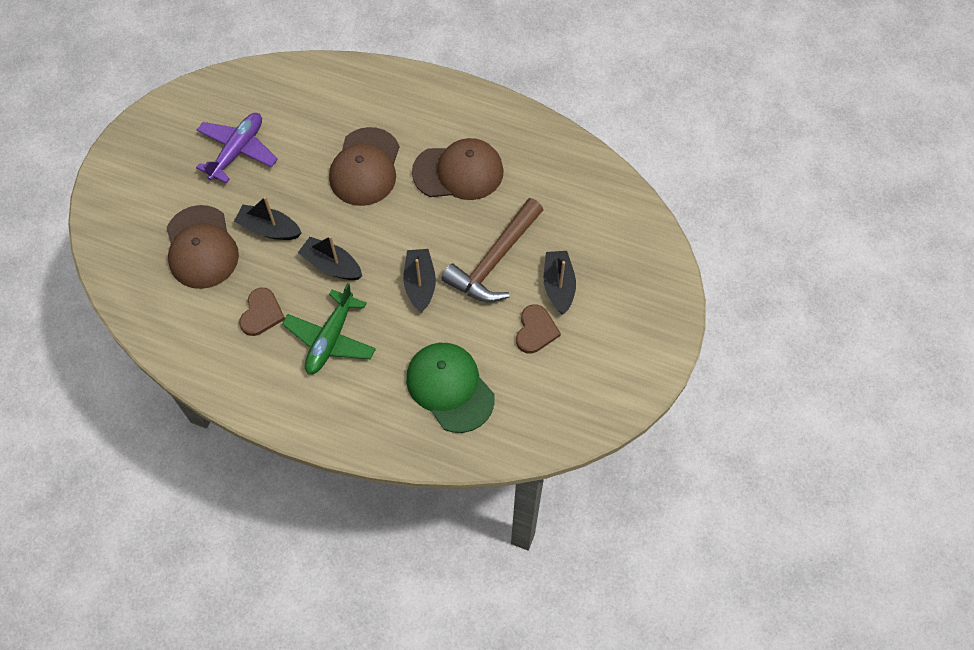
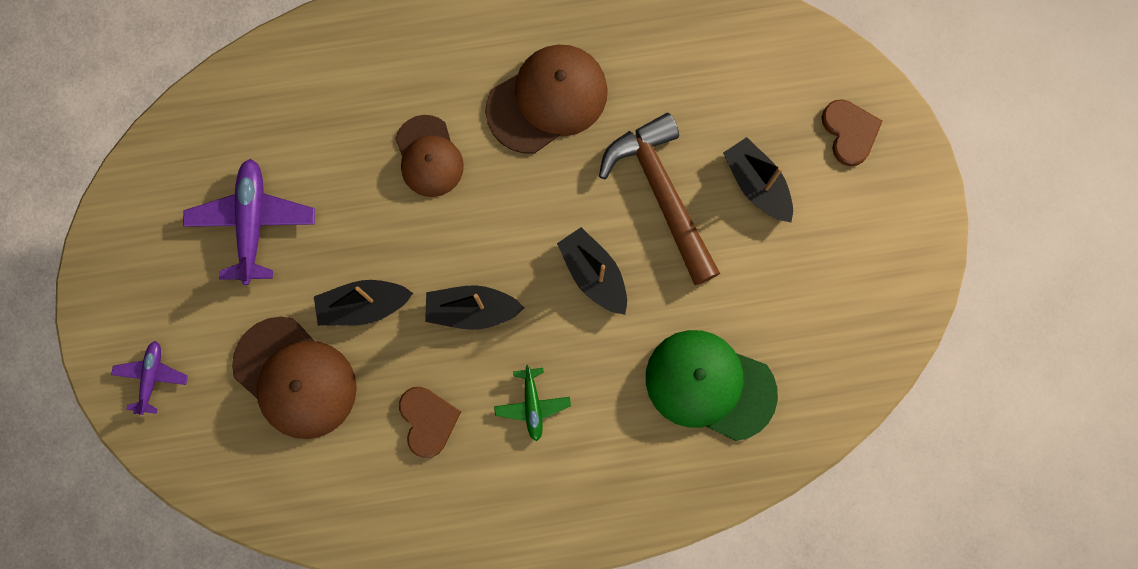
camera: 30 degrees left, 15 degrees up
(121, 204) = (152, 377): none -> purple plane
(331, 339) = (532, 405): green plane -> green plane, size x0.57
(365, 167) = (429, 156): brown cap -> brown cap, size x0.66
(494, 260) = (662, 194): brown hammer -> brown hammer turned 150 degrees clockwise
(535, 330) = (764, 257): brown heart -> brown heart (849, 132)

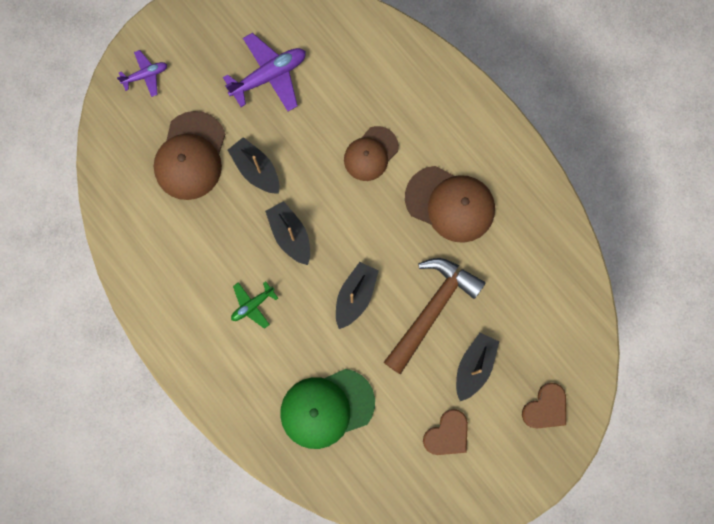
camera: 60 degrees right, 0 degrees up
(428, 421) = (208, 248): brown heart -> brown heart (447, 434)
(710, 385) = (327, 408): green cap -> green cap turned 105 degrees counterclockwise

